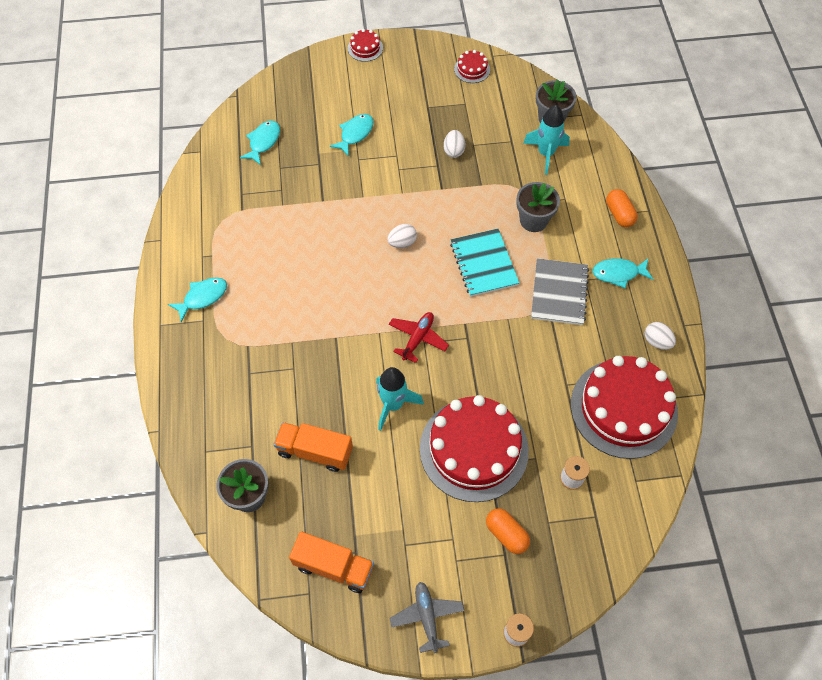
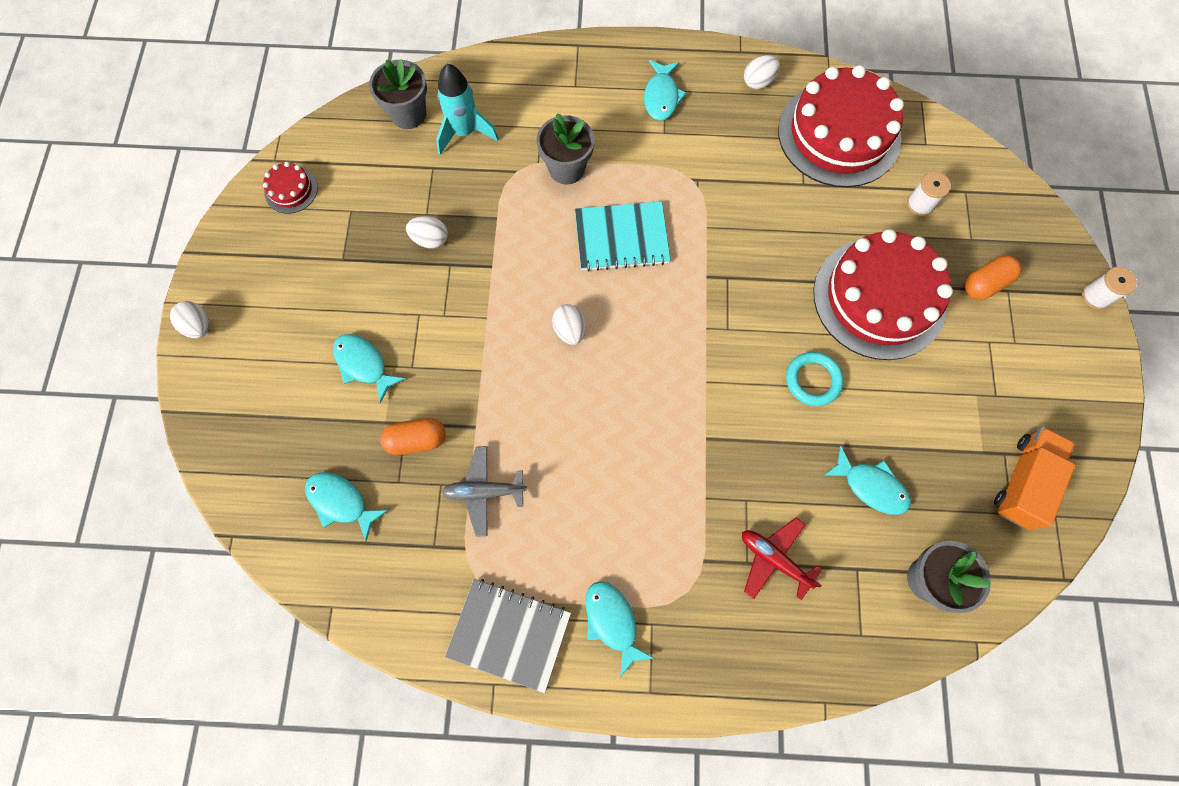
camera: 80 degrees left, 10 degrees up
(315, 451) = (870, 486): orange truck -> turquoise fish
(365, 48) = (198, 326): red cake -> white egg
(393, 405) = (813, 380): turquoise rocket -> turquoise ring
(418, 338) = (721, 335): red plane -> red plane (774, 559)
(427, 617) = (1081, 385): grey plane -> grey plane (484, 492)
(559, 293) = (678, 164): grey notebook -> grey notebook (509, 634)
(619, 214) = (577, 75): orange capsule -> orange capsule (416, 440)

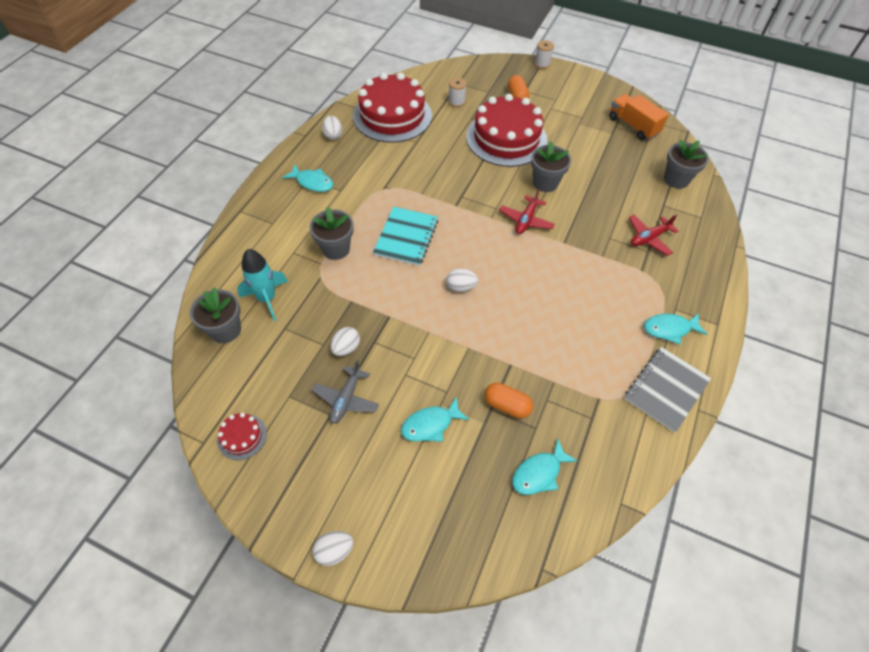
camera: 70 degrees left, 15 degrees down
(416, 440) = (507, 405): orange capsule -> orange capsule turned 75 degrees counterclockwise
(484, 492) = (561, 374): grey plane -> grey plane (346, 399)
(724, 375) = (526, 220): none -> red plane
(813, 380) = (545, 183): turquoise ring -> grey flower pot
(870, 486) = (617, 182): turquoise fish -> none

